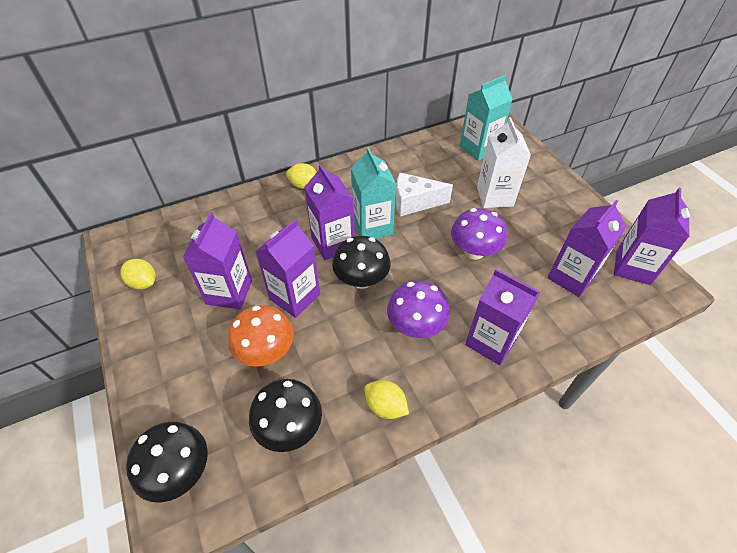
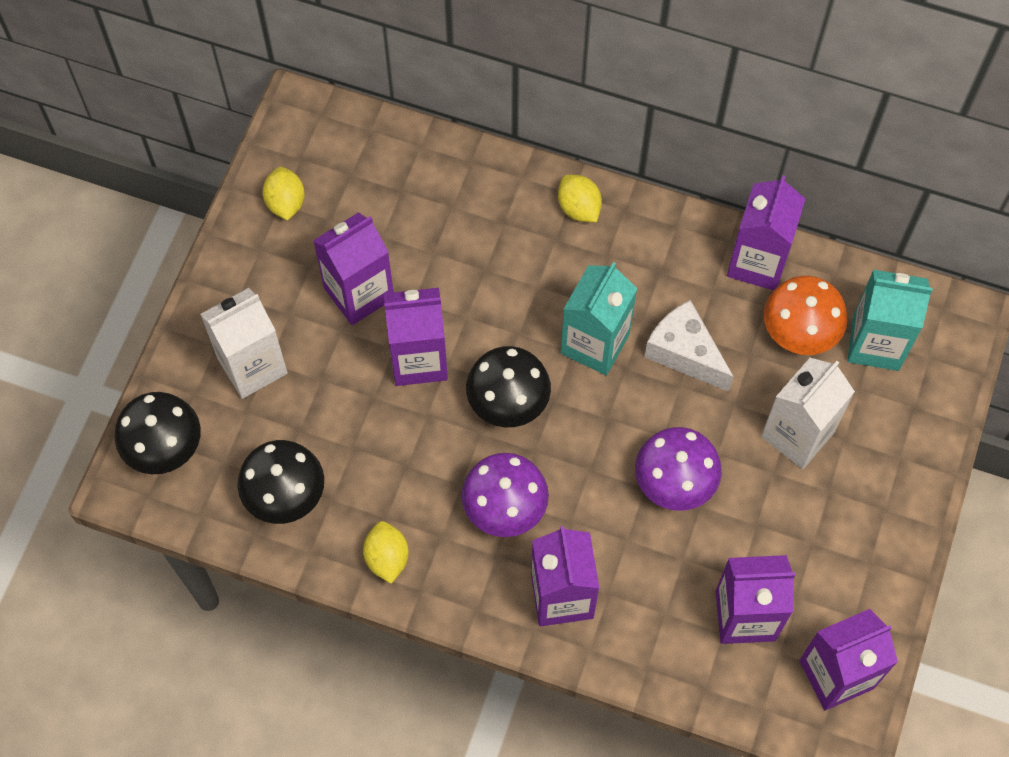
camera: 45 degrees right, 15 degrees up
(198, 375) = (252, 366): none -> white carton
(266, 351) = (333, 398): orange mushroom -> orange mushroom (799, 332)
(333, 243) = (526, 326): purple carton -> purple carton (757, 262)

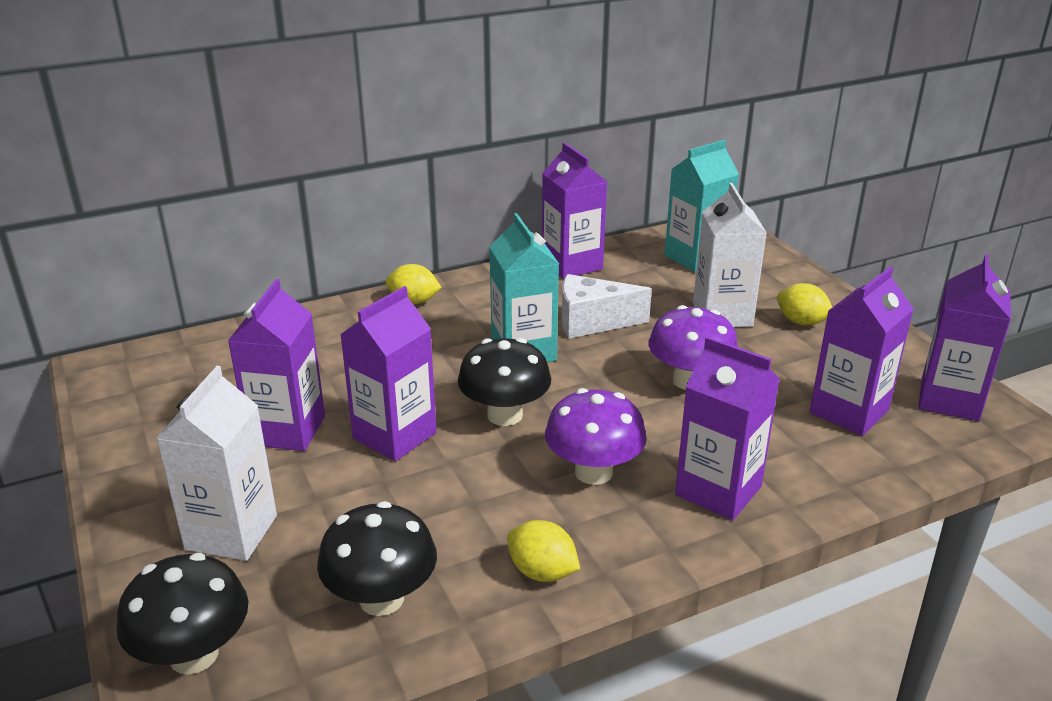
camera: 45 degrees left, 35 degrees down
(285, 203) = (147, 419): yellow lemon -> yellow lemon (801, 322)
(799, 332) = (646, 277): orange mushroom -> none

